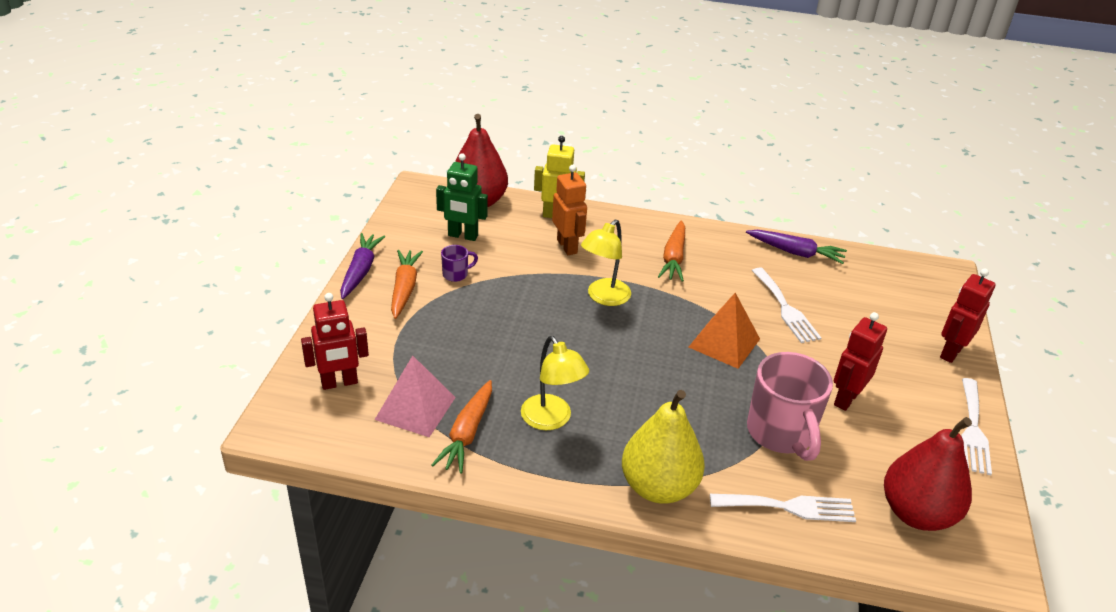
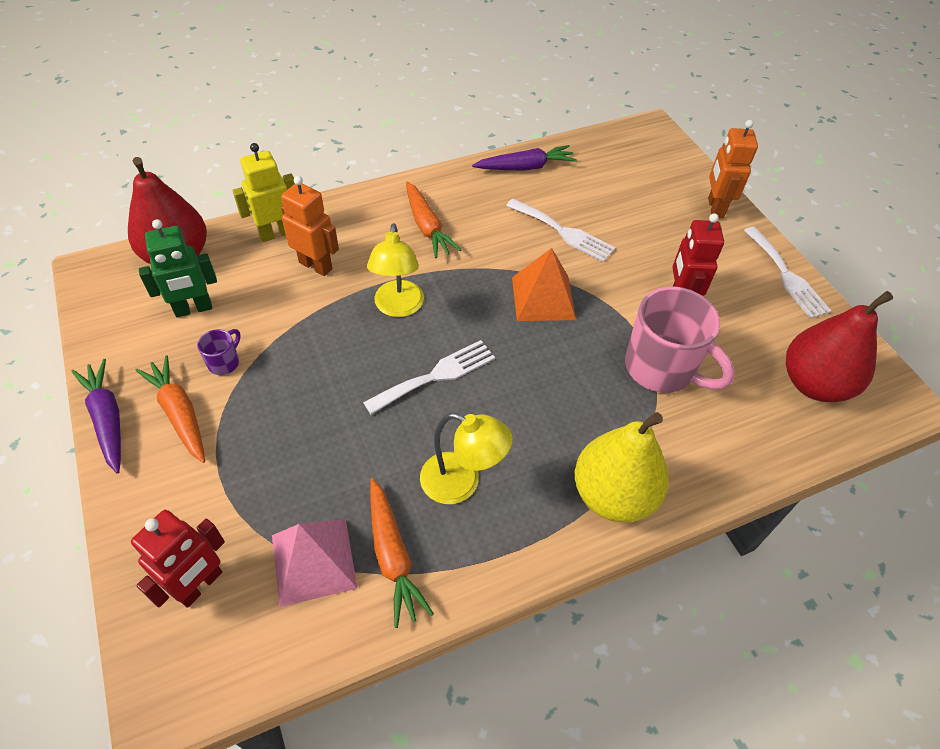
camera: 35 degrees left, 15 degrees up
(789, 507) = (726, 442): white fork -> white fork (436, 376)
(950, 352) = (715, 208): red robot -> orange robot

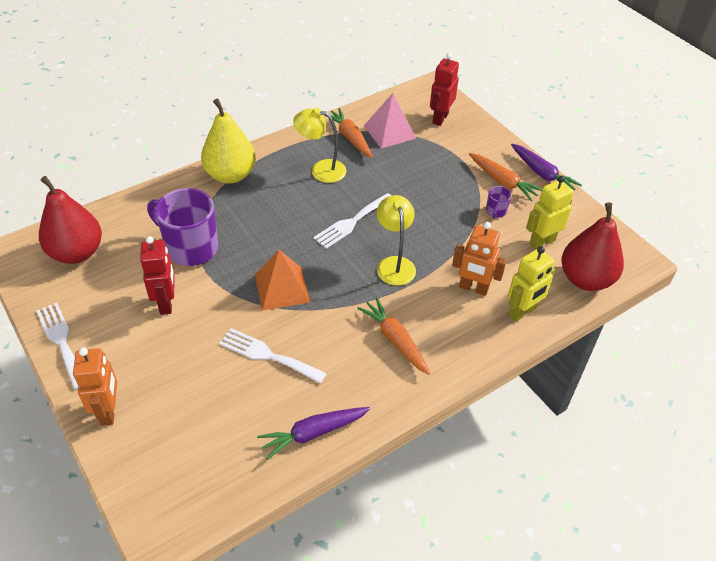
camera: 170 degrees right, 5 degrees down
(193, 309) = (542, 242): green robot -> yellow robot
(662, 368) = (190, 248): pink mug -> purple mug

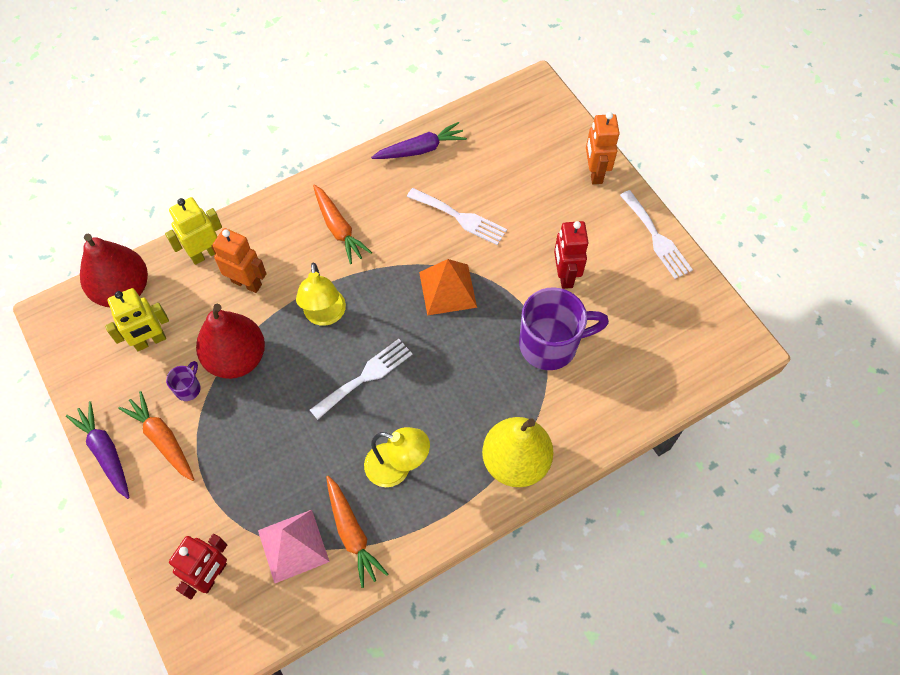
camera: 175 degrees left, 15 degrees up
(77, 253) = (675, 342): red pear -> red pear (236, 358)
(190, 248) = (550, 344): purple mug -> purple mug turned 45 degrees counterclockwise

